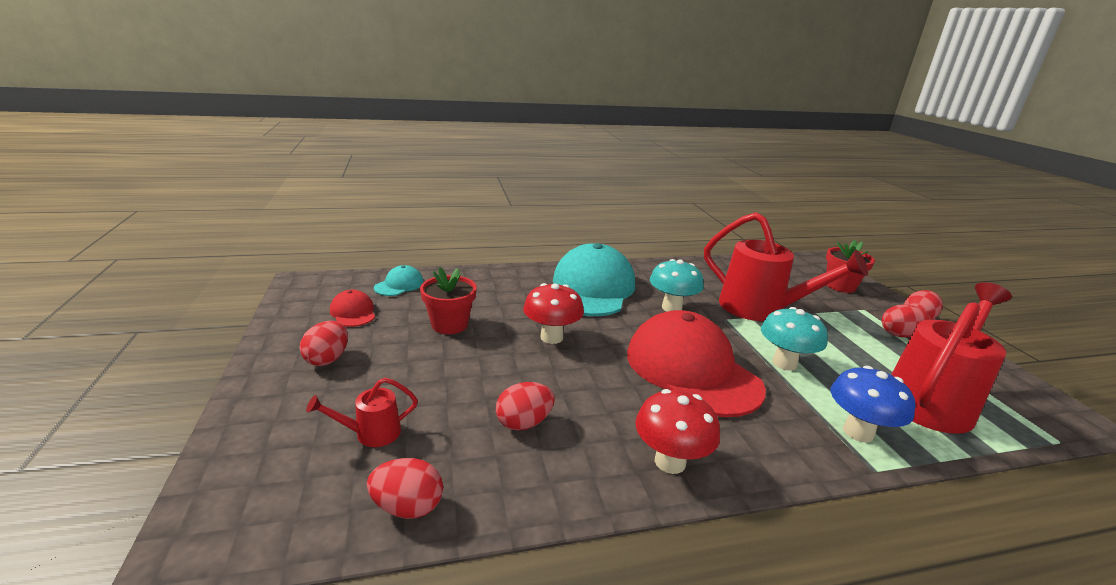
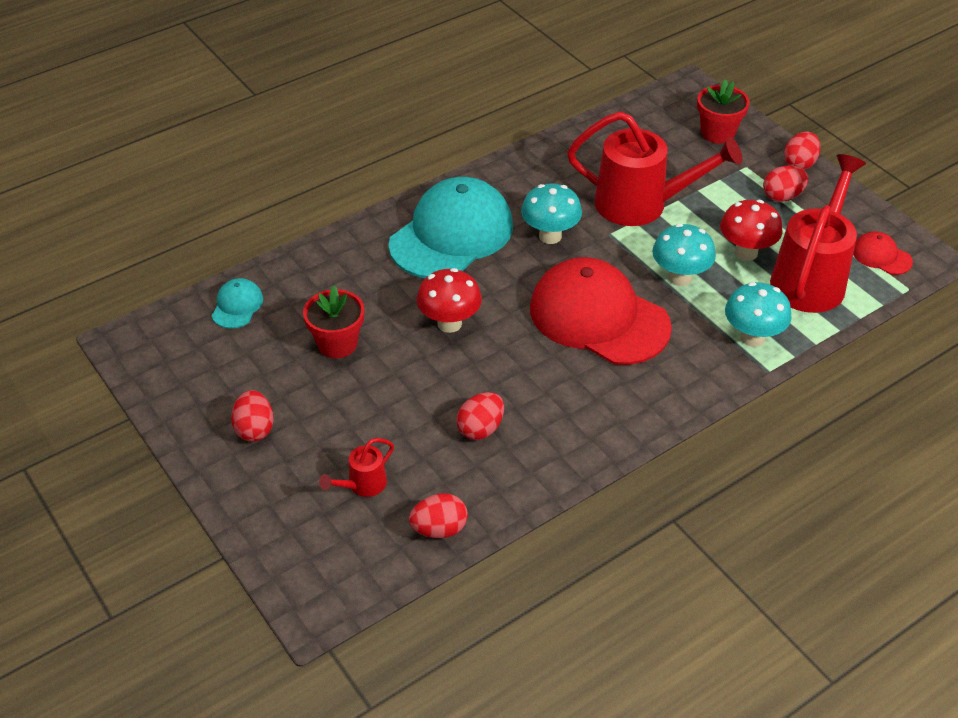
camera: 20 degrees left, 20 degrees up
(353, 312) = (224, 364): red cap -> red cap (881, 256)
(591, 288) = (452, 235): turquoise cap -> turquoise cap turned 45 degrees clockwise
(670, 462) = (613, 421): red mushroom -> red mushroom (746, 252)
(858, 432) = (752, 337): blue mushroom -> turquoise mushroom

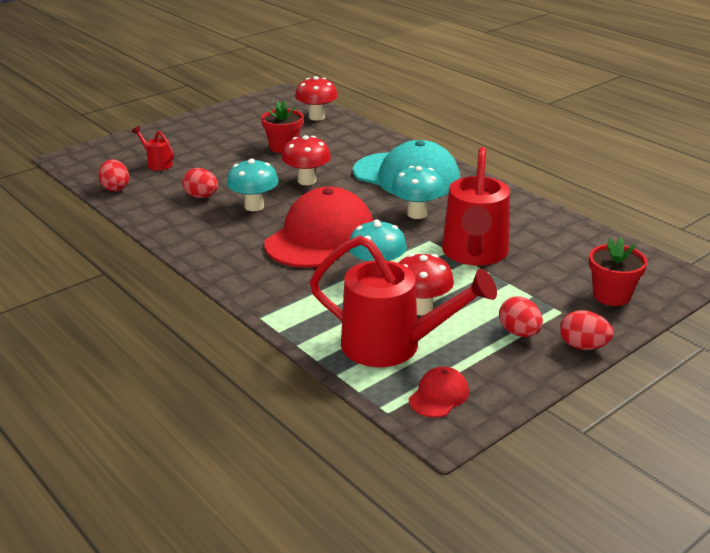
camera: 85 degrees right, 15 degrees down
(237, 306) = (317, 117): turquoise cap -> red mushroom
(255, 429) = (208, 131): red egg -> none
(752, 337) = (302, 309): turquoise mushroom -> turquoise mushroom (254, 206)

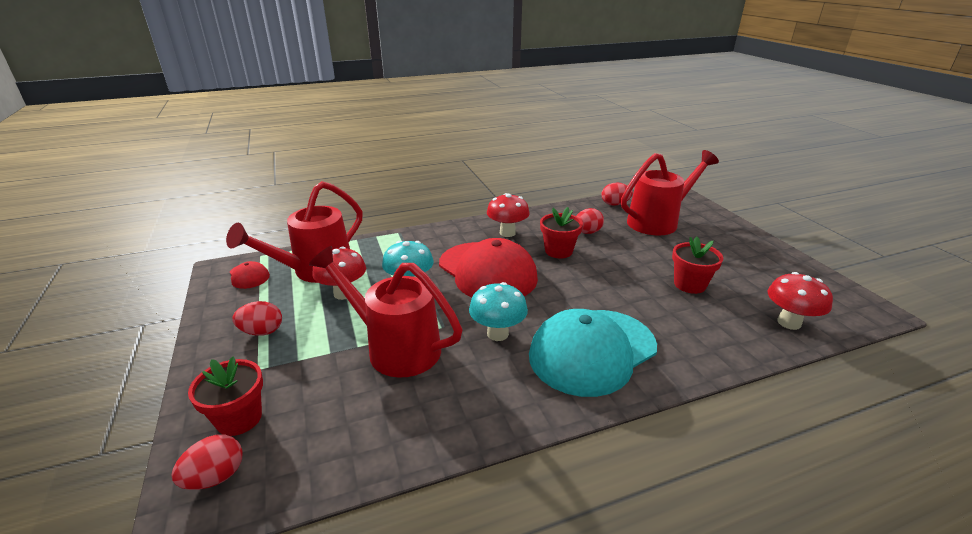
camera: 110 degrees right, 0 degrees up
(157, 163) = (658, 221): red watering can -> red watering can, size x2.26
(254, 206) = (558, 251): turquoise mushroom -> red flower pot
(307, 181) = (601, 284): red mushroom -> red mushroom (507, 233)
(583, 346) = (205, 361): red egg -> red egg (215, 477)

